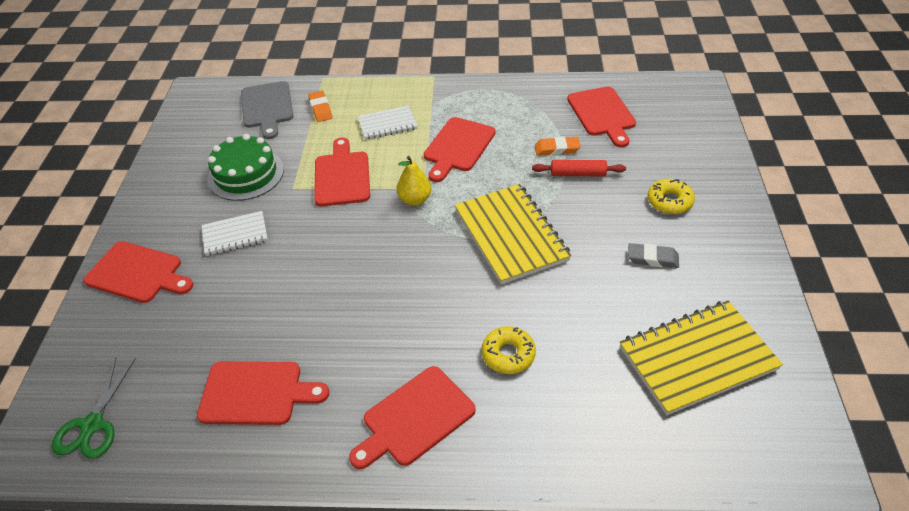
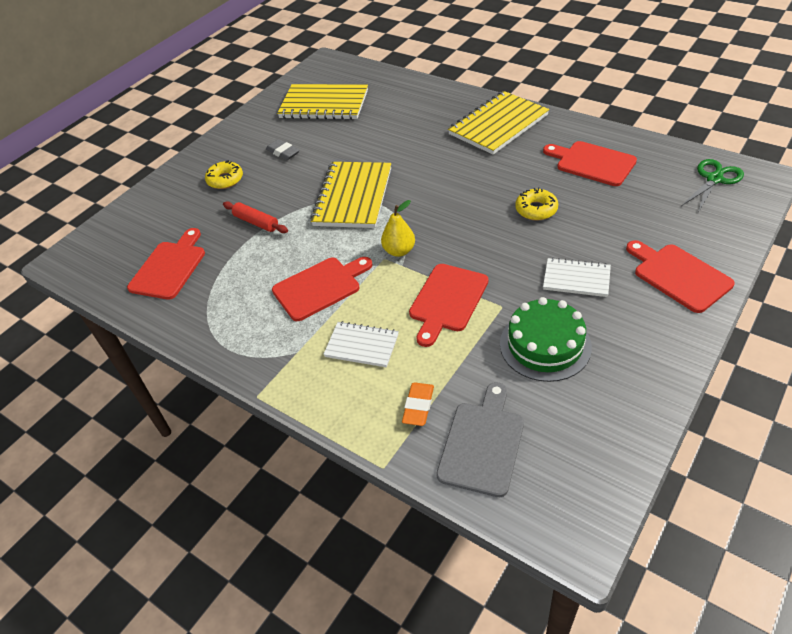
camera: 145 degrees left, 0 degrees up
(415, 418) = (498, 125): red cutting board -> yellow notebook
(508, 354) = (421, 135): yellow donut -> yellow donut (536, 209)
(557, 149) = (245, 250): orange eraser -> none

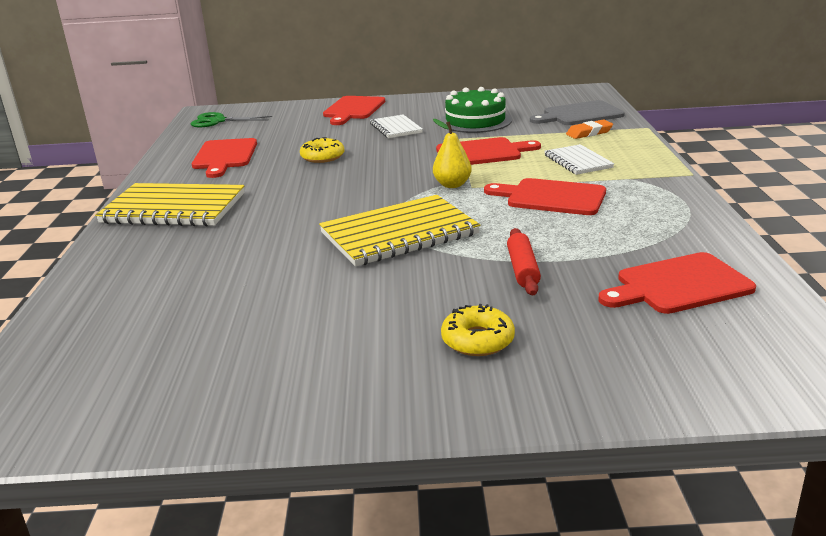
camera: 130 degrees left, 20 degrees down
(283, 152) = (356, 323): grey eraser -> none
(324, 104) = (179, 351): yellow notebook -> none

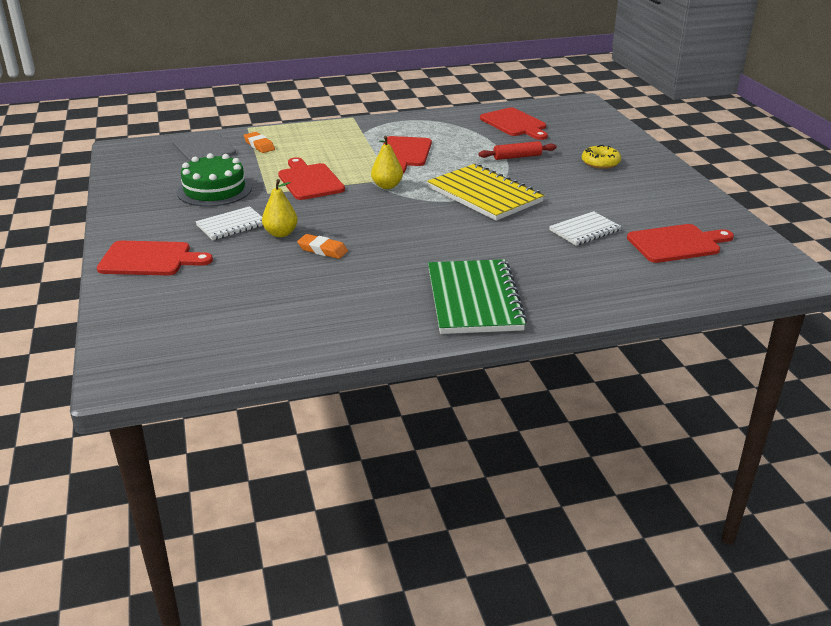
camera: 105 degrees left, 5 degrees up
(173, 208) = (474, 299): yellow notebook -> green notebook
(218, 121) = (174, 350): green scissors -> none
(224, 156) = (322, 308): red cutting board -> red cutting board (677, 244)
(322, 157) = (322, 250): yellow donut -> orange eraser
(367, 143) = (281, 233): none -> yellow pear
(577, 161) = (330, 148): white notebook -> white notebook (584, 230)

